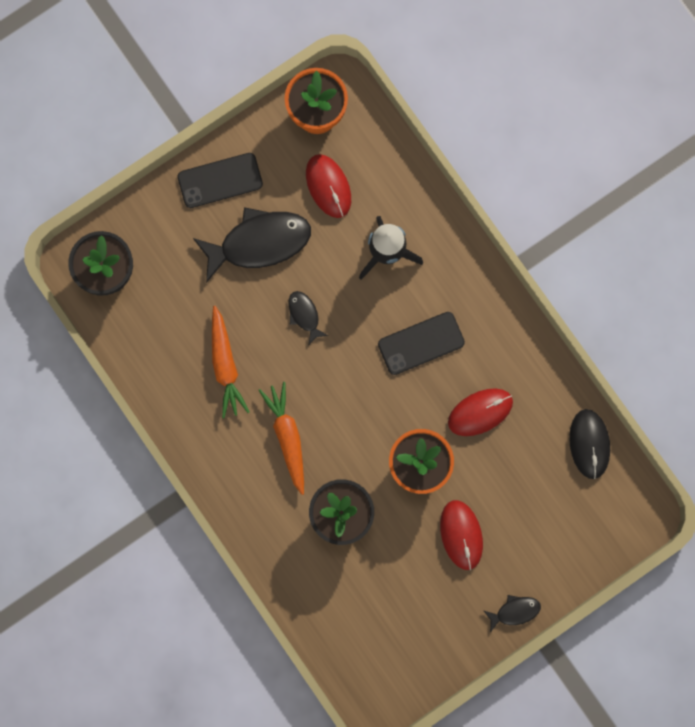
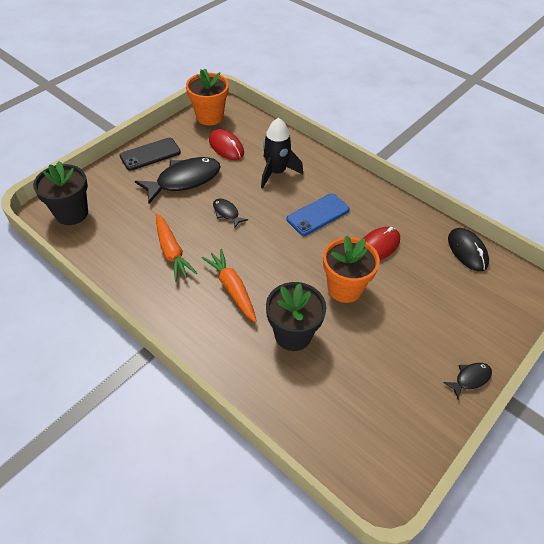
camera: 15 degrees left, 30 degrees down
(421, 343) = (318, 214): black phone -> blue phone
(461, 535) = (398, 329): red mouse -> none

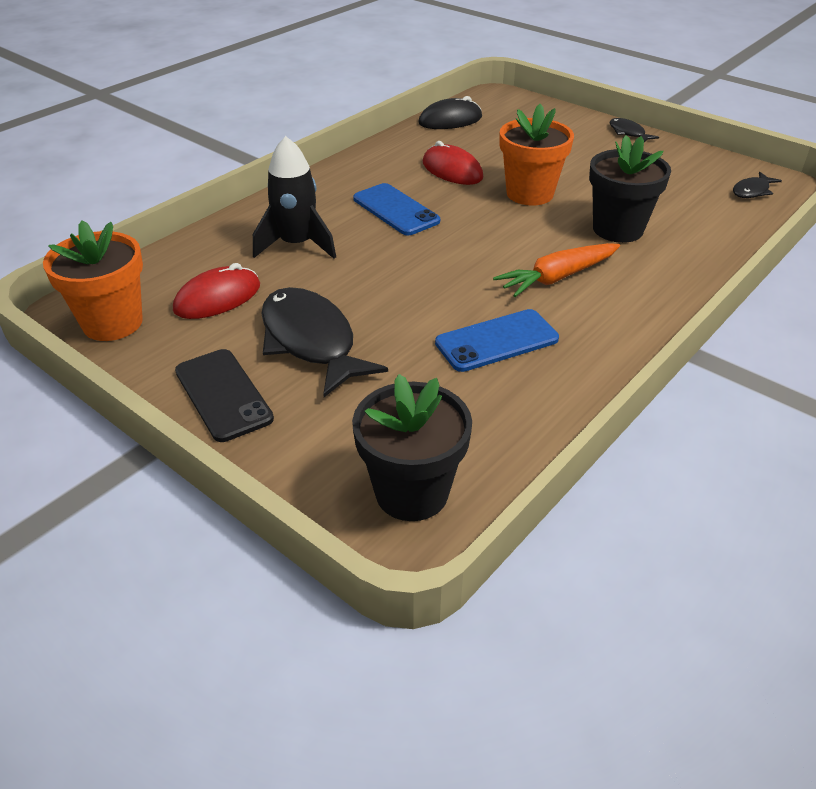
camera: 90 degrees left, 10 degrees down
(172, 252) = (496, 341): orange carrot -> blue phone
(227, 213) = (397, 289): black fish -> black fish (752, 191)

